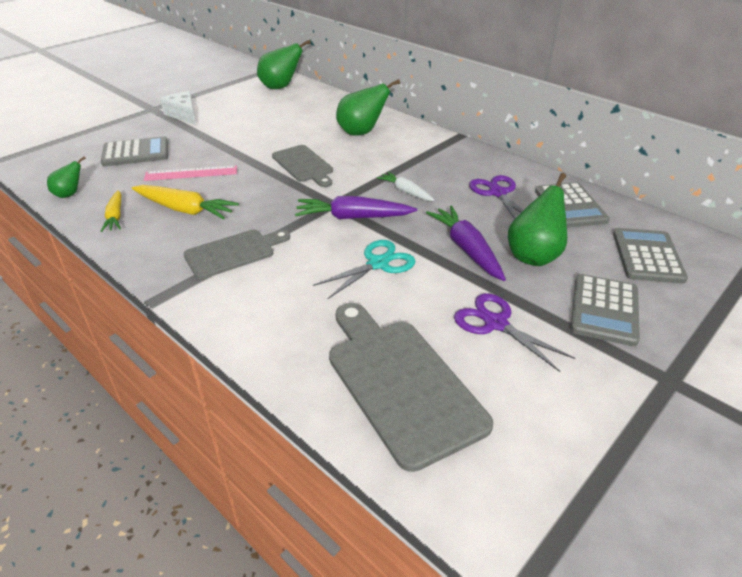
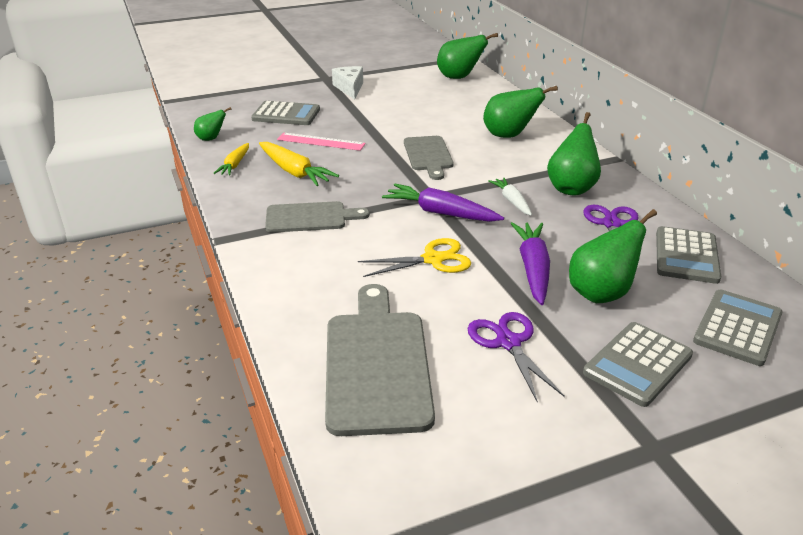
camera: 25 degrees right, 5 degrees down
(378, 263) = (433, 259): turquoise scissors -> yellow scissors
(445, 169) = (571, 188): none -> green pear

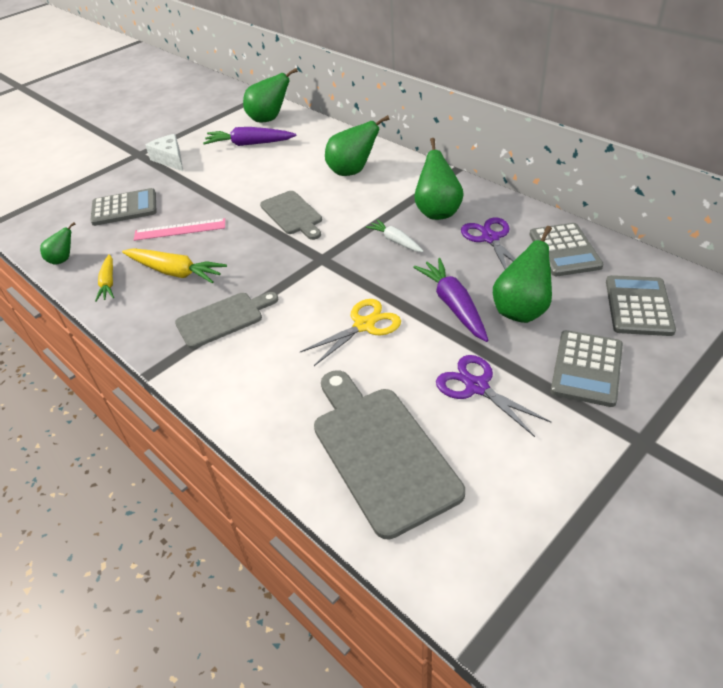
camera: 20 degrees left, 10 degrees up
(440, 213) = (341, 273): purple carrot -> purple carrot (249, 144)

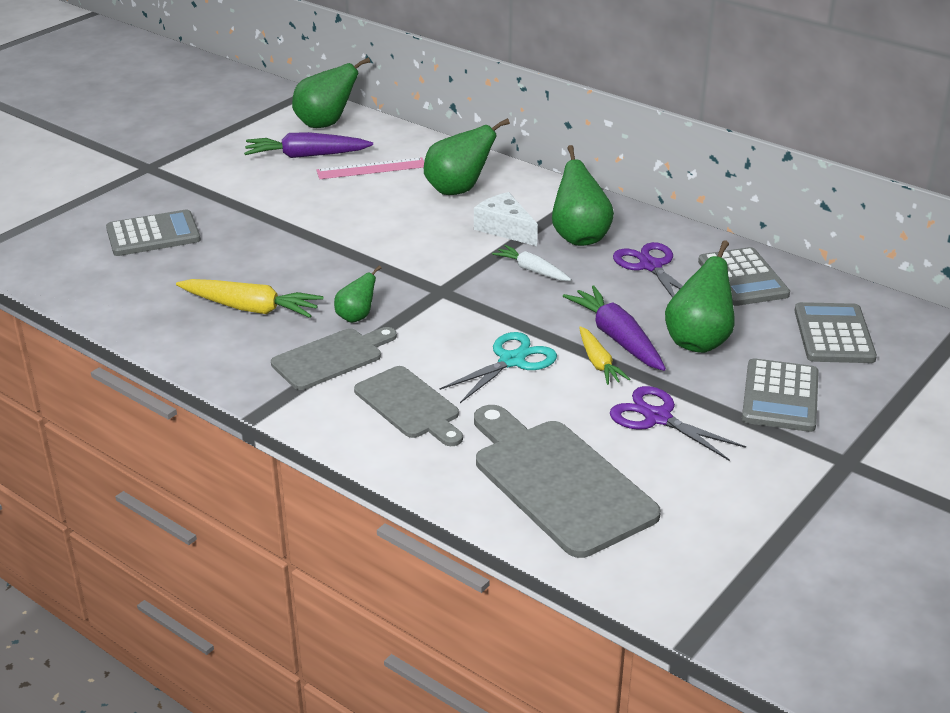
camera: 10 degrees left, 10 degrees down
(63, 260) = (89, 296): green pear -> green pear (356, 317)
(108, 283) = (163, 322): yellow carrot -> yellow carrot (598, 363)
(170, 159) = (198, 174): white cheese -> white cheese (505, 229)
(180, 230) = (241, 260): pink ruler -> pink ruler (371, 169)
(292, 214) = (390, 241): grey cutting board -> grey cutting board (410, 405)
(364, 325) = (512, 360): yellow scissors -> turquoise scissors

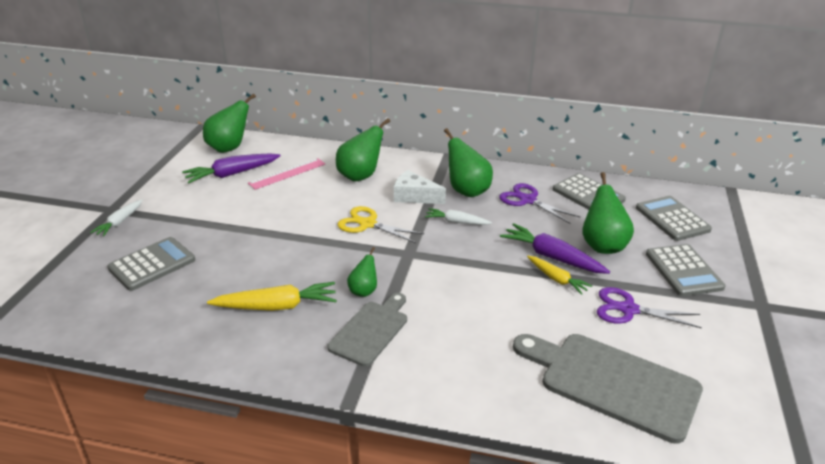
camera: 25 degrees left, 0 degrees up
(149, 183) = (119, 222): none -> white carrot
(410, 405) = (459, 353): grey cutting board -> none
(420, 247) = (367, 224): none -> yellow scissors
(512, 360) = (500, 294): turquoise scissors -> none

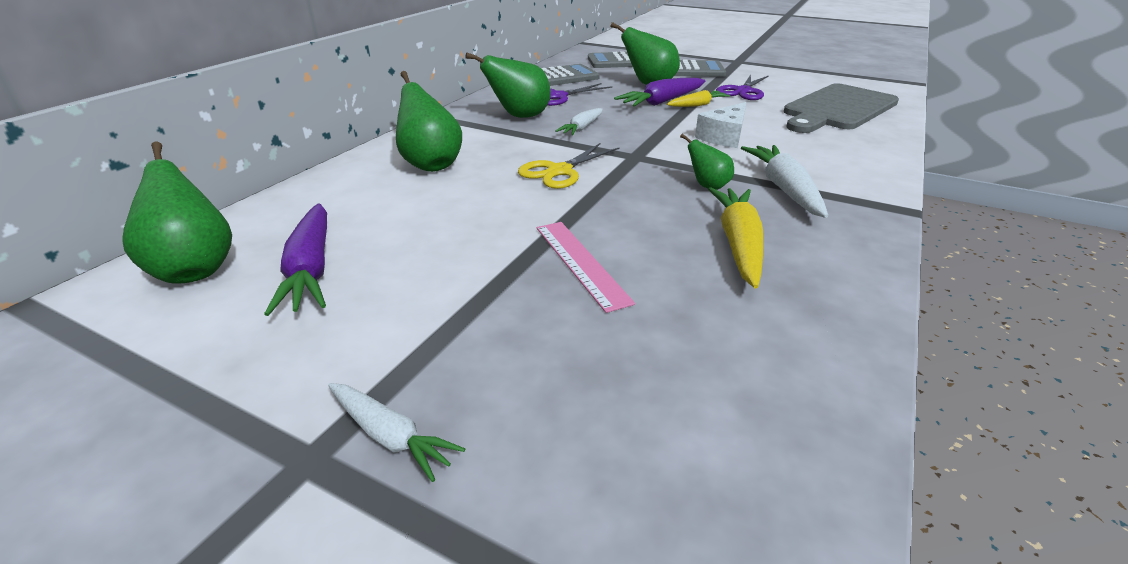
camera: 75 degrees left, 0 degrees up
(152, 264) = (596, 372): grey calculator -> none
(287, 173) = (368, 216): pink ruler -> pink ruler (581, 263)
(371, 330) = (784, 189): grey cutting board -> white carrot
(414, 196) = (511, 141): white cheese -> white cheese (724, 137)

